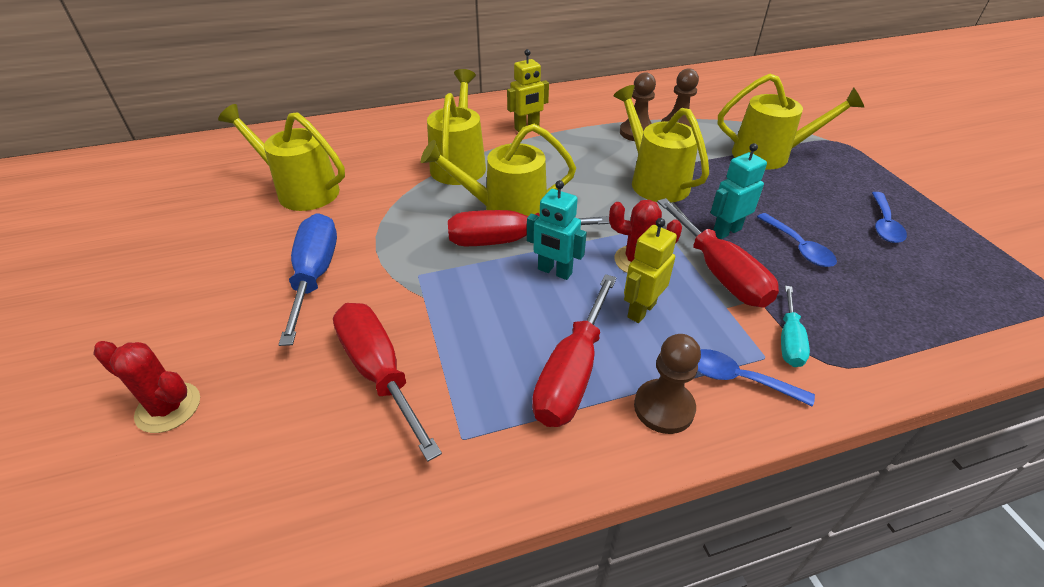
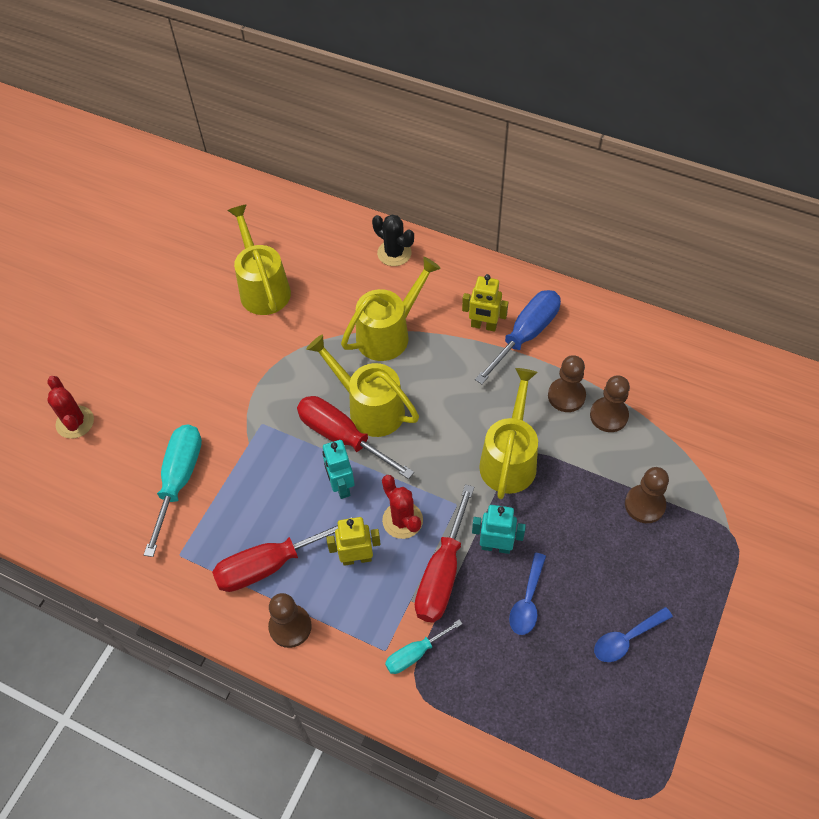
camera: 45 degrees right, 15 degrees up
(315, 275) = (207, 378): blue screwdriver -> blue screwdriver (526, 335)
(379, 372) = (179, 480): red screwdriver -> turquoise screwdriver
(401, 123) = (394, 253): none -> black cactus
(737, 379) = (351, 647): blue spoon -> none
(770, 155) = (644, 505): yellow watering can -> brown pawn

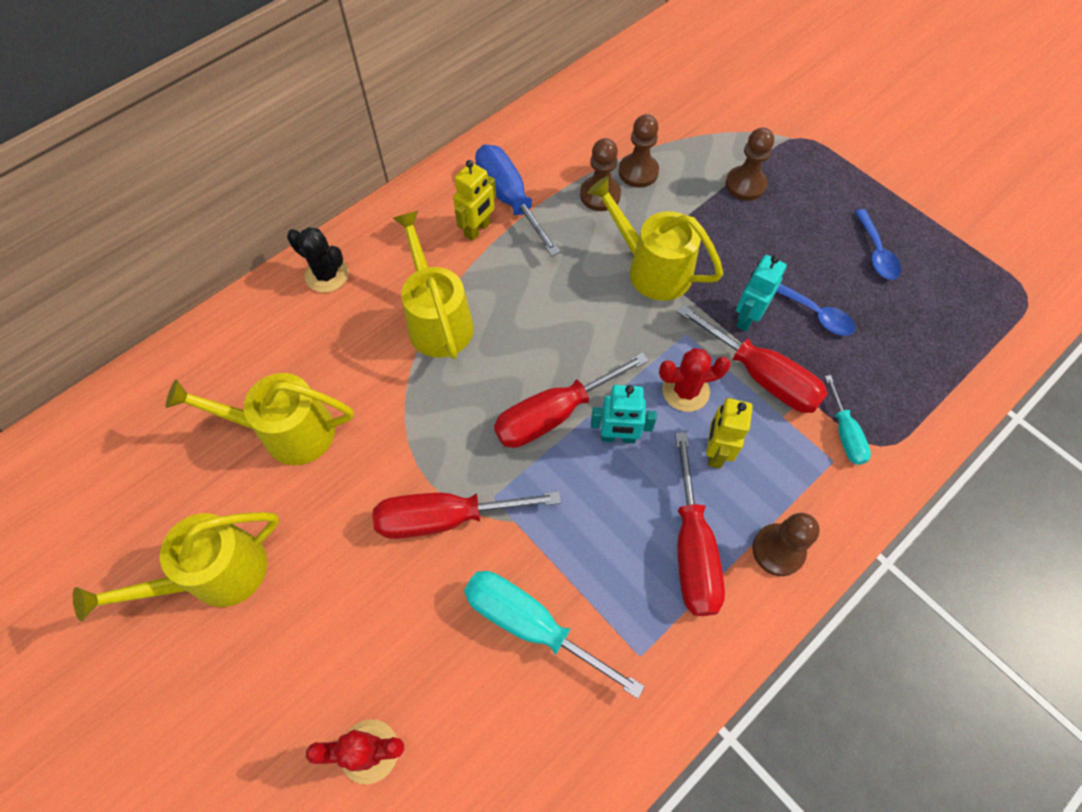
camera: 70 degrees left, 5 degrees up
(236, 401) = (445, 518): none -> red screwdriver
(369, 407) = (527, 374): yellow watering can -> yellow watering can (215, 575)
(394, 253) = (327, 275): black cactus -> black cactus turned 60 degrees clockwise

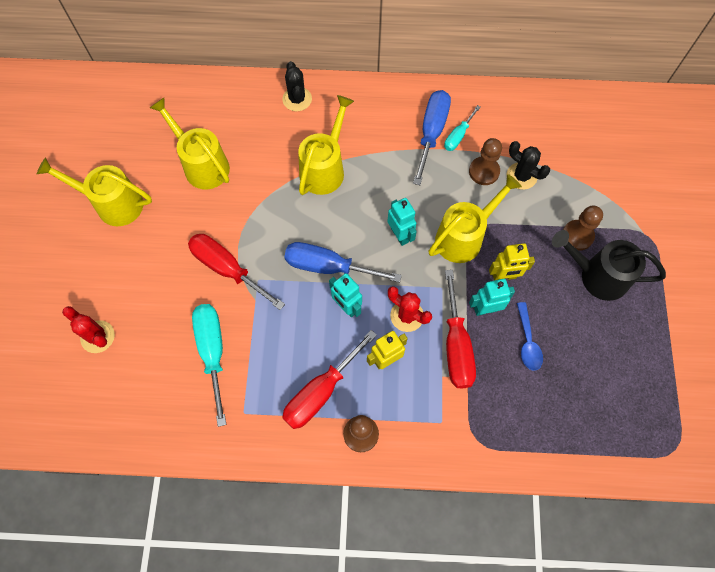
camera: 45 degrees right, 5 degrees up
(477, 229) = (396, 136): yellow robot -> yellow robot (504, 276)
(554, 414) = (328, 267): red screwdriver -> blue screwdriver
(589, 319) = (400, 235): none -> turquoise robot
(638, 172) = (521, 176): brown pawn -> black cactus
(651, 268) = (464, 236): yellow watering can -> yellow watering can turned 60 degrees clockwise
(800, 205) = (596, 276): none -> black watering can
(845, 434) = (465, 416): turquoise screwdriver -> turquoise screwdriver (458, 136)
(876, 253) = (609, 342): blue spoon -> none

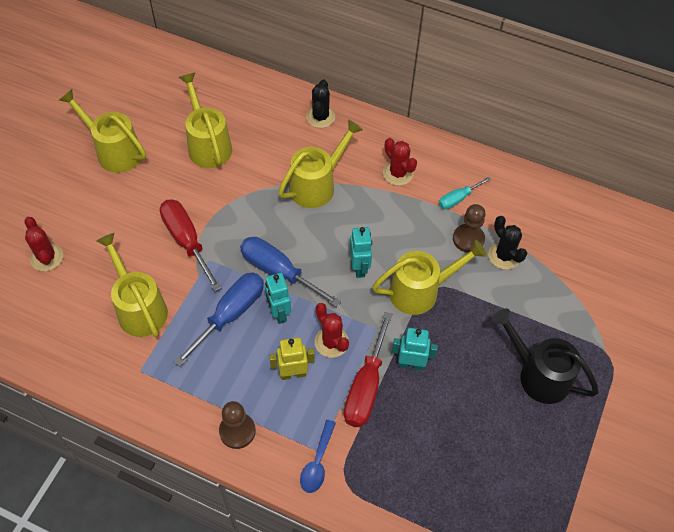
camera: 20 degrees right, 10 degrees down
(213, 352) = (139, 307): turquoise screwdriver -> yellow watering can
(321, 392) = (219, 379): red screwdriver -> none
(393, 130) = (398, 173): none -> red cactus
(431, 133) = (433, 187): blue screwdriver -> blue screwdriver (230, 314)
(504, 276) = (443, 341): yellow robot -> none
(527, 342) = (438, 410): blue spoon -> blue spoon (317, 463)
(577, 236) = (535, 330): brown pawn -> none

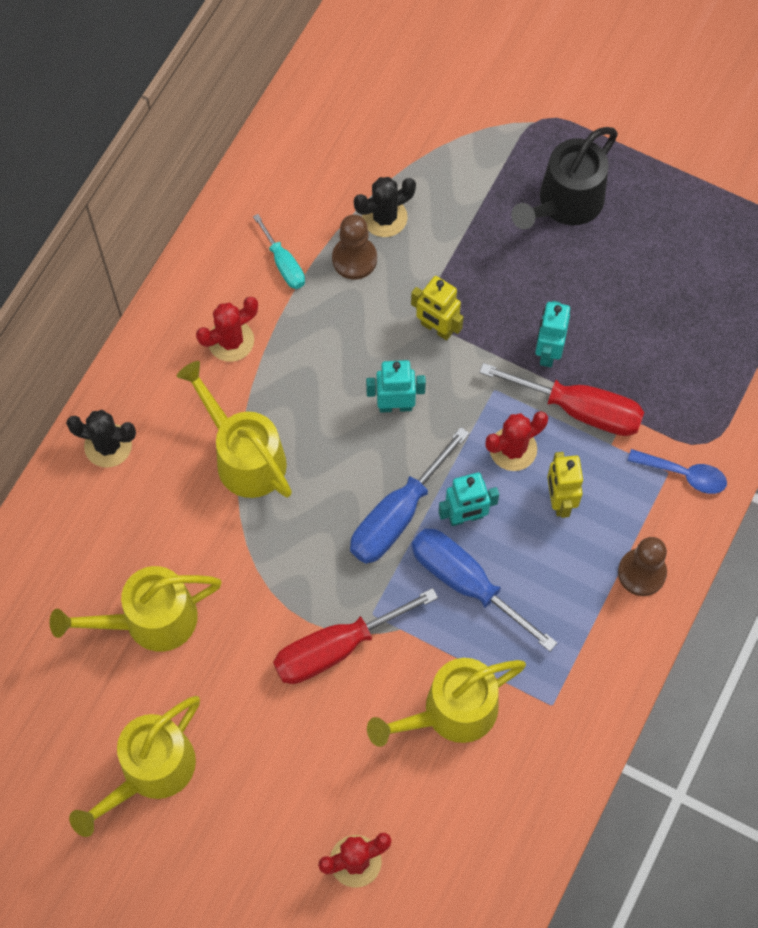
camera: 85 degrees left, 10 degrees up
(421, 291) = (436, 328): yellow watering can -> yellow robot

